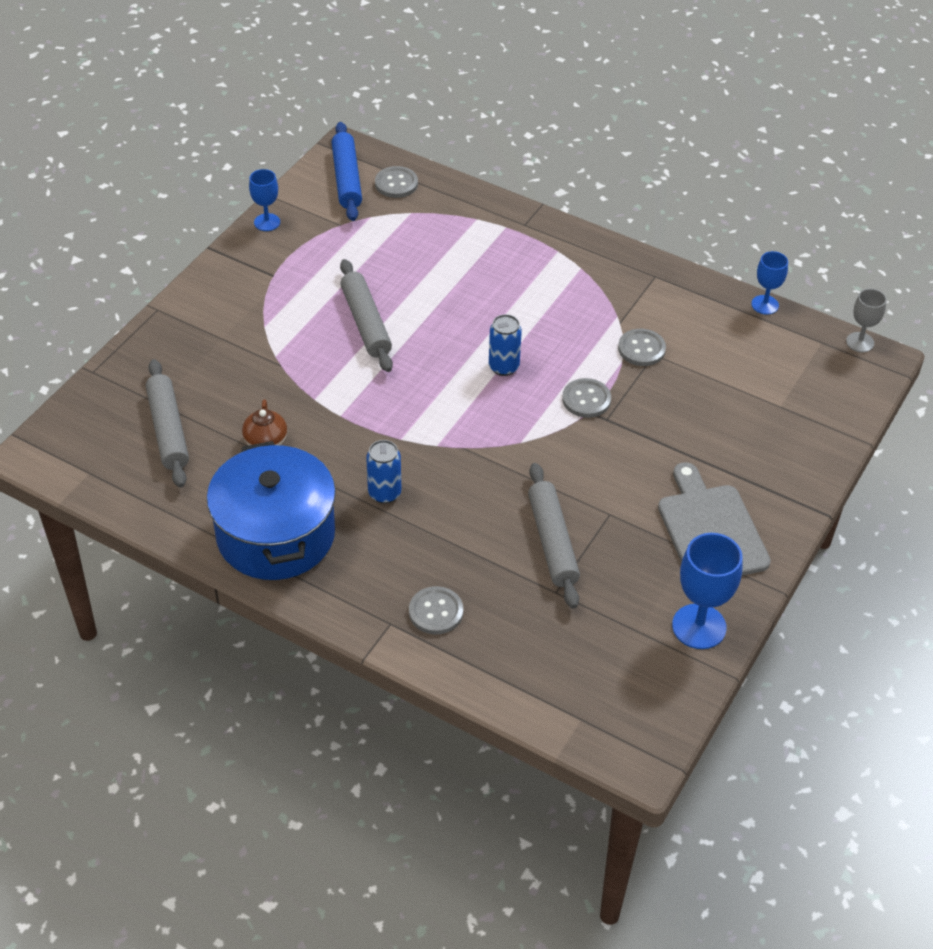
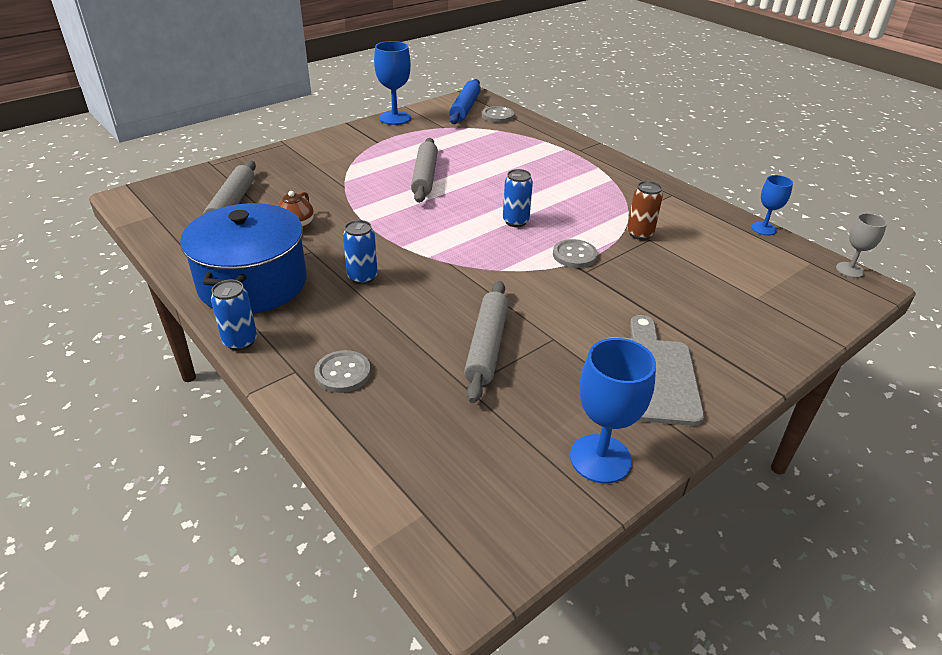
camera: 20 degrees right, 10 degrees down
(267, 222) = (395, 118): blue goblet -> blue goblet, size x1.67
(315, 608) = (240, 341): none -> blue can
(641, 349) = (640, 234): grey button -> brown can

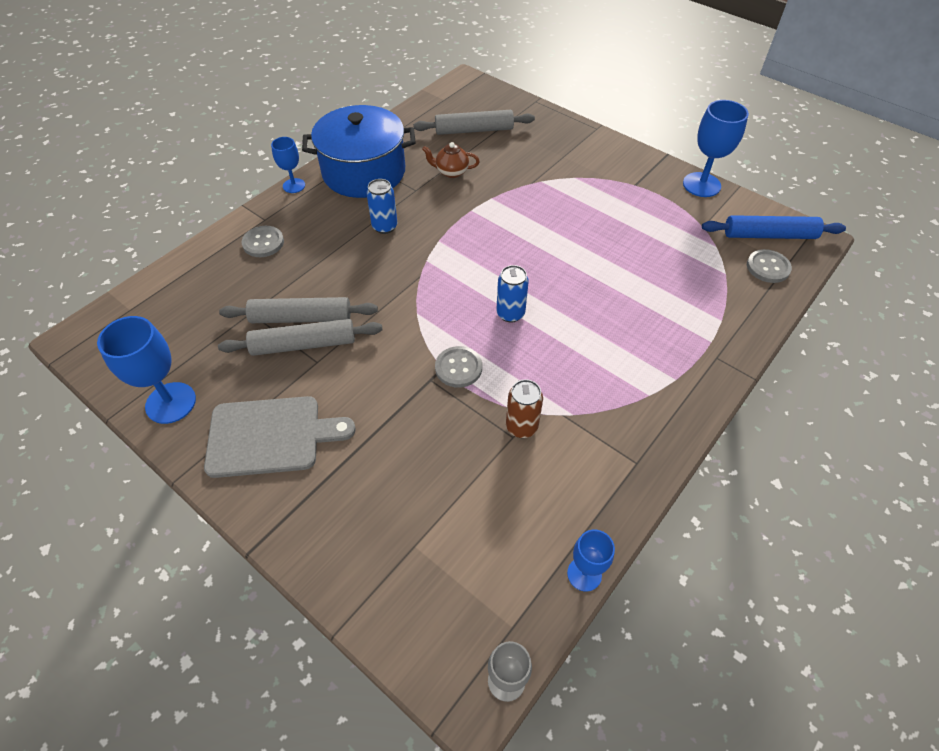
camera: 80 degrees right, 15 degrees up
(240, 341) = (294, 186): blue can -> blue goblet
(425, 177) = (575, 232): grey rolling pin -> grey rolling pin (303, 345)

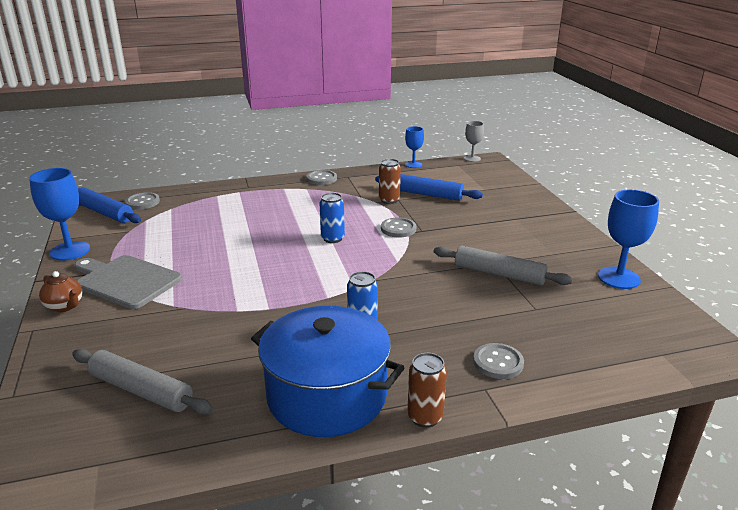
camera: 145 degrees left, 25 degrees down
(270, 436) = (546, 241): grey cutting board -> grey cutting board (126, 281)
(294, 186) = (425, 417): blue goblet -> brown can
(301, 318) = (492, 289): grey rolling pin -> none
(451, 172) = (236, 351): brown teapot -> brown teapot (65, 306)
(486, 474) = (427, 194): none -> blue rolling pin
(661, 433) = (321, 179): none -> grey button

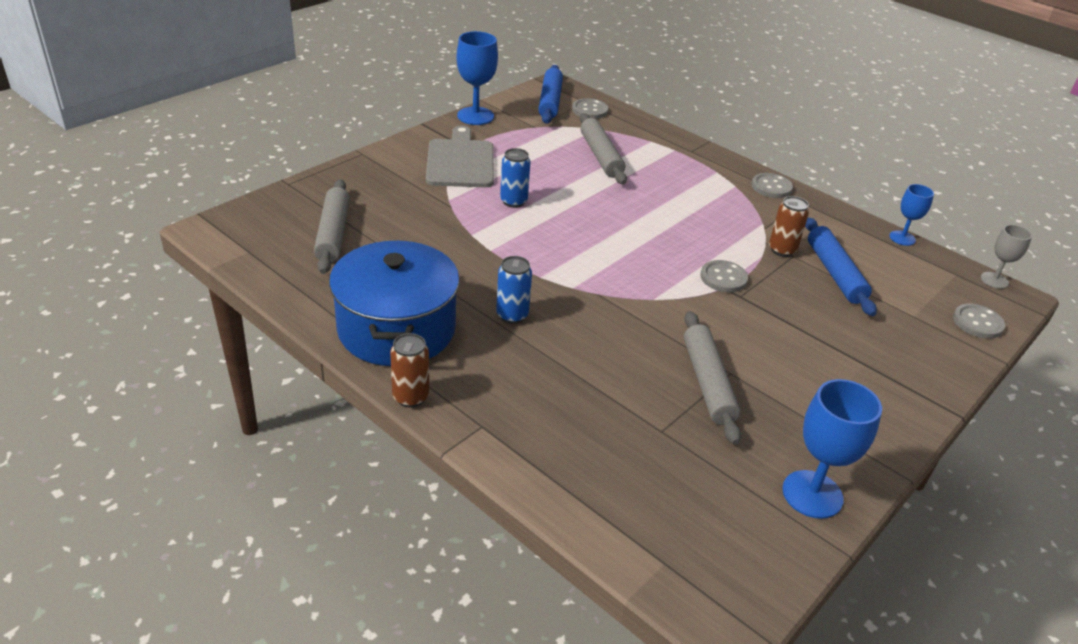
camera: 55 degrees right, 10 degrees up
(65, 306) = (401, 152): brown teapot -> none
(207, 219) = (600, 156): none -> grey rolling pin
(332, 238) = (651, 241): blue can -> blue can (513, 201)
(498, 362) = (532, 424): grey button -> grey button (977, 322)

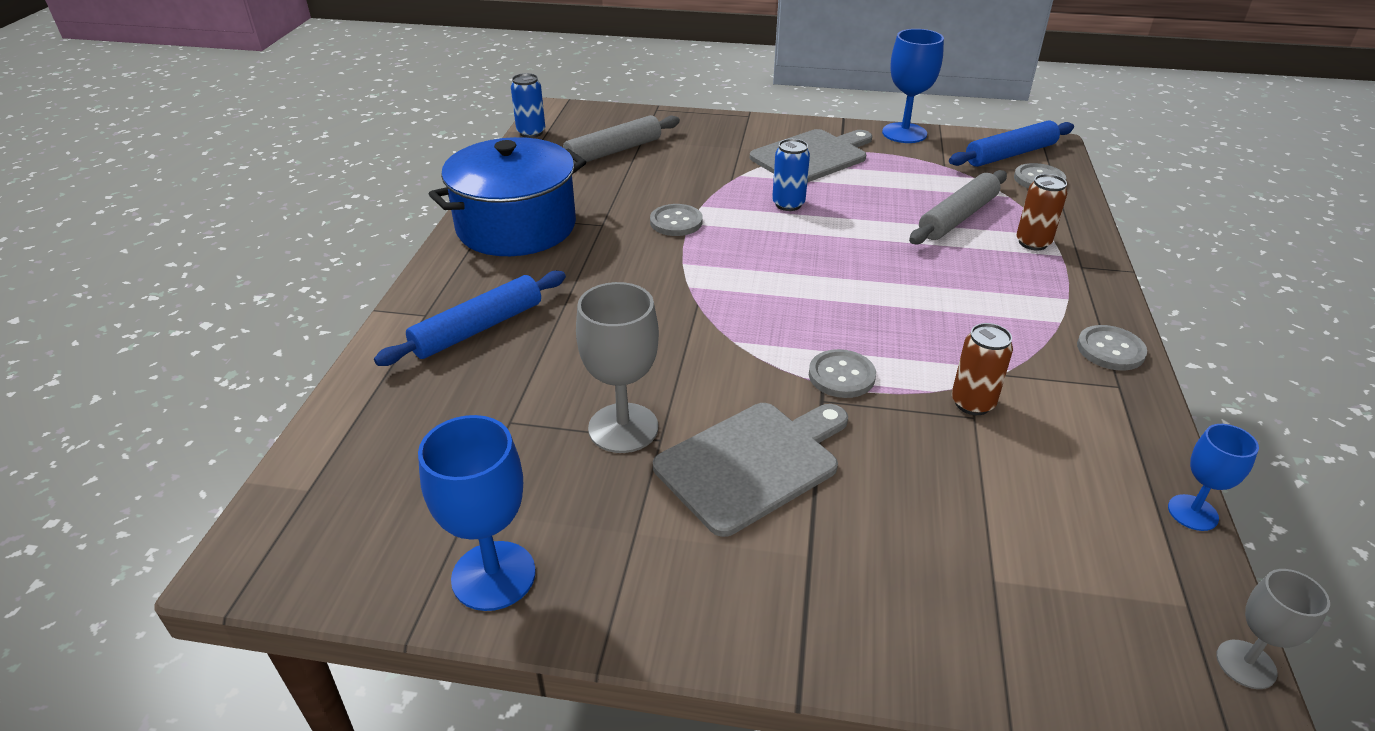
camera: 60 degrees right, 0 degrees up
(410, 397) = (432, 267): brown can -> brown can (1033, 243)
(512, 315) = (601, 271): blue can -> blue can (531, 133)
(708, 383) = (623, 428): grey rolling pin -> grey goblet
(778, 347) = (752, 463): none -> grey cutting board
(834, 273) = (988, 466): blue rolling pin -> blue rolling pin (477, 328)
(977, 322) = (1079, 667): grey button -> grey button (676, 222)

